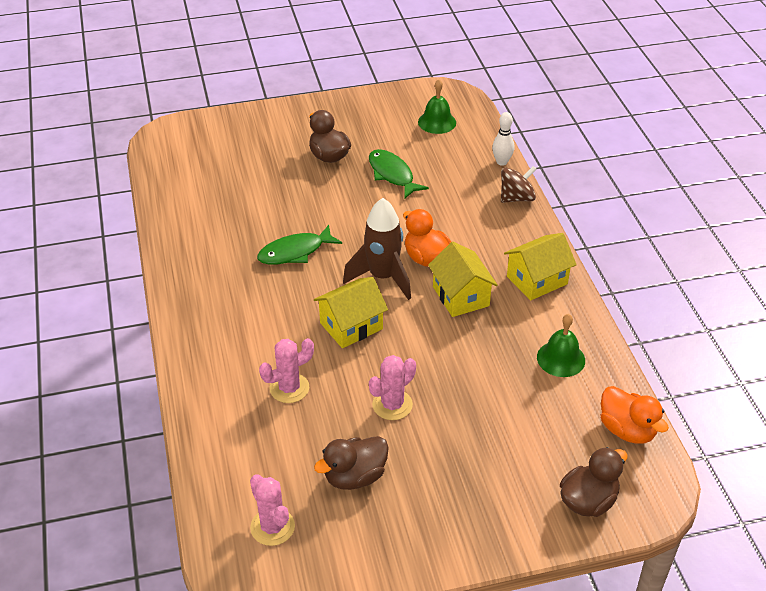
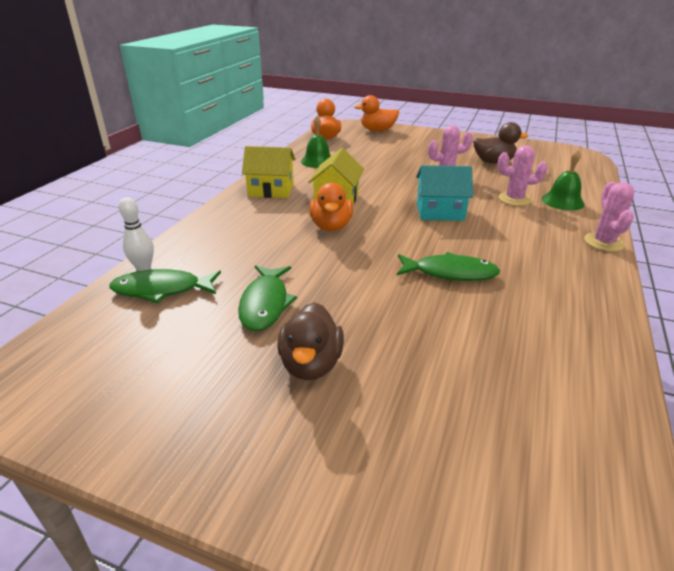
camera: 145 degrees left, 10 degrees down
(272, 527) = (555, 161): pink cactus -> pink cactus (603, 242)
(351, 326) = (440, 211): yellow house -> turquoise house
(382, 277) = (383, 228): brown rocket -> none
(437, 122) = (116, 345): green bell -> green bell (562, 201)
(465, 155) = (162, 290): none -> green fish
(516, 198) = (190, 236): brown spinning top -> none
(588, 501) = (377, 130): brown duck -> orange duck

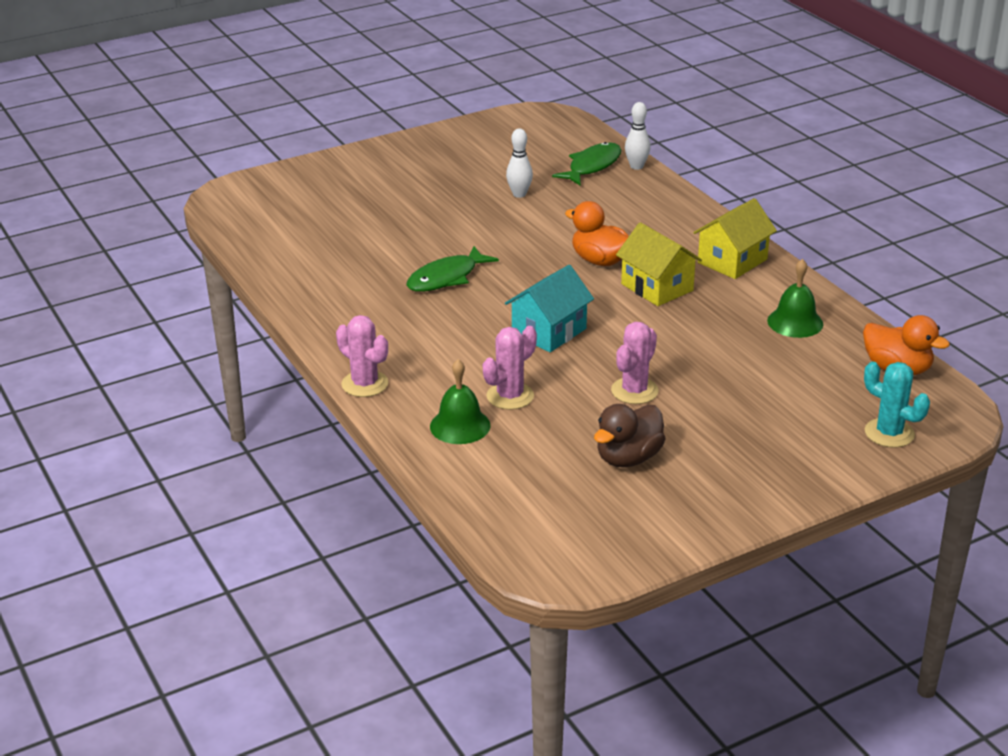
camera: 130 degrees right, 0 degrees up
(265, 304) = (519, 194): green fish -> white bowling pin
(311, 364) = (436, 188): brown duck -> none
(377, 130) = (889, 433): orange duck -> turquoise cactus

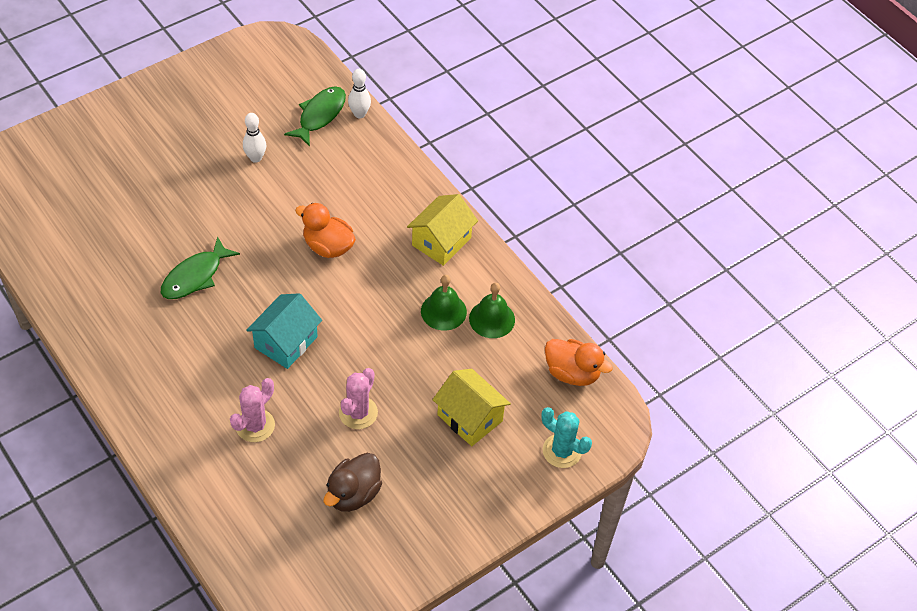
camera: 10 degrees left, 20 degrees up
(365, 384) = (132, 418): pink cactus -> none
(460, 426) = (214, 464): green bell -> green bell (443, 311)
(657, 287) = (377, 279): yellow house -> yellow house (469, 418)

